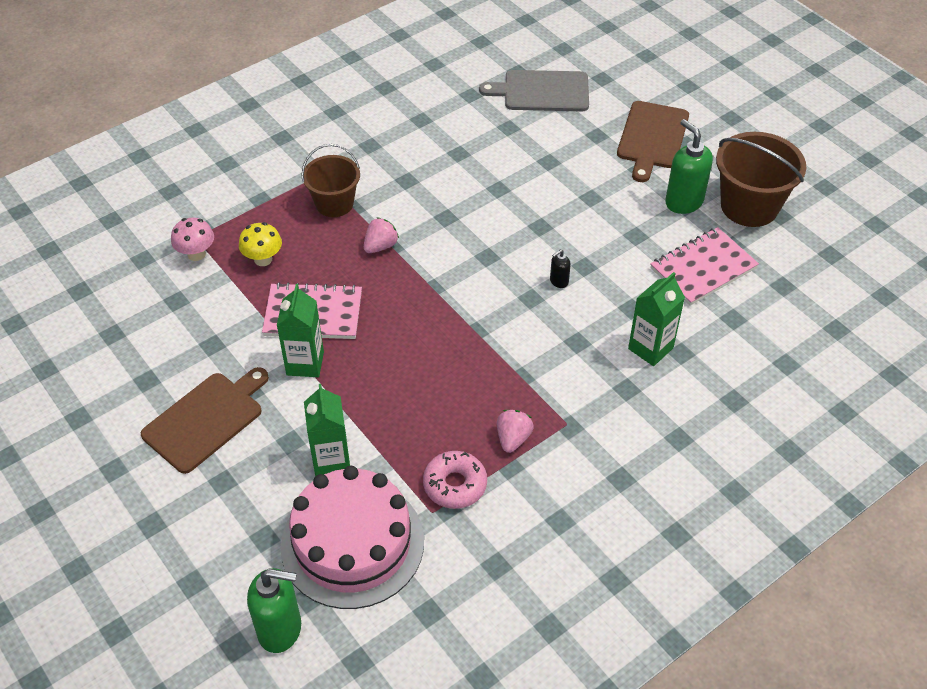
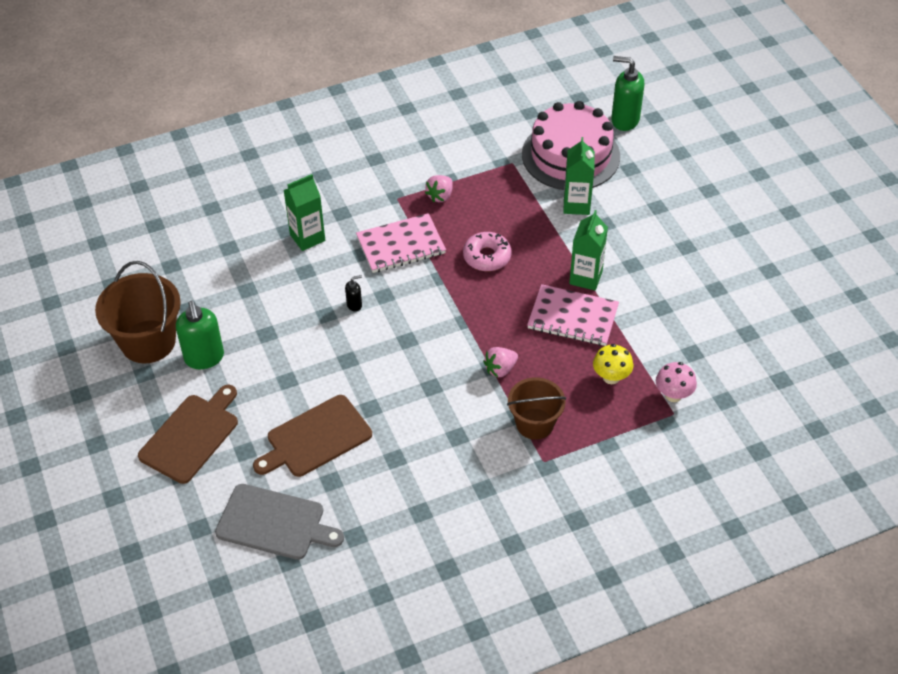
camera: 165 degrees left, 0 degrees up
(206, 419) = (668, 250): brown cutting board -> brown cutting board (315, 438)
(455, 485) = (491, 175): pink donut -> pink donut (487, 256)
(703, 268) = (226, 292): pink notebook -> pink notebook (401, 245)

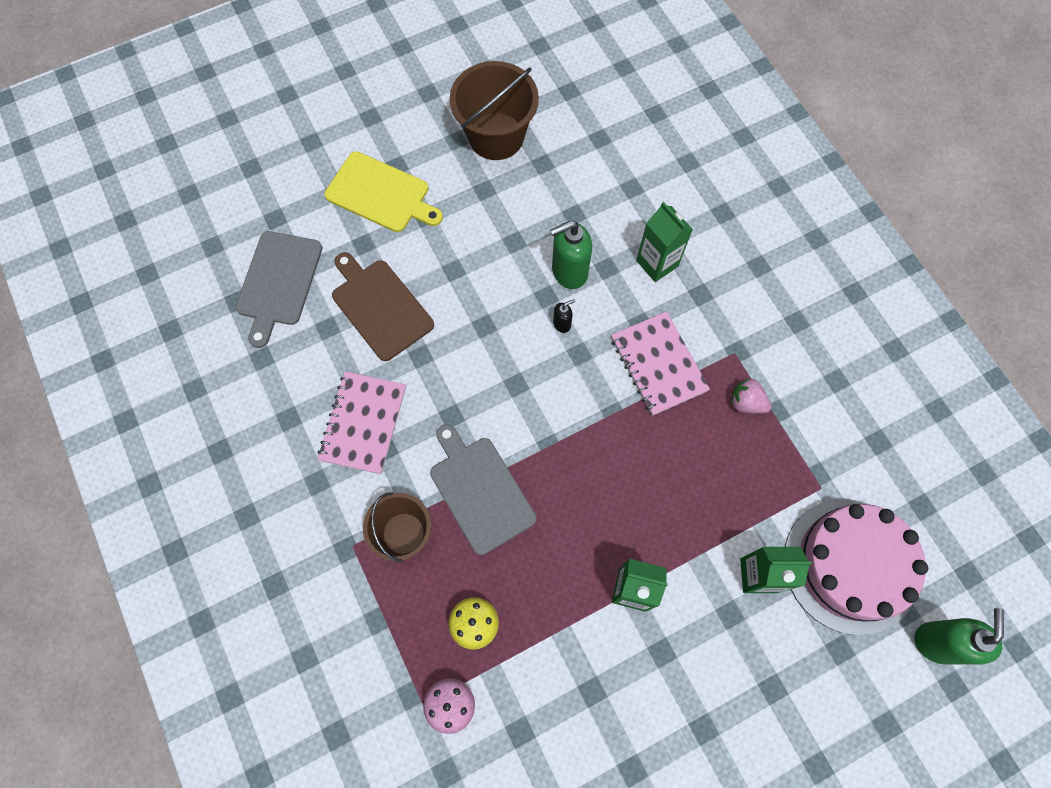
camera: 85 degrees right, 20 degrees up
(191, 436) = (381, 194): brown cutting board -> yellow cutting board
(204, 358) = (478, 189): green soap dispenser -> green soap dispenser (569, 272)
(354, 305) = (562, 324): black soap dispenser -> black soap dispenser turned 90 degrees counterclockwise
(487, 256) = (653, 465): pink donut -> none
(500, 369) = (480, 490): pink strawberry -> grey cutting board
(573, 317) = (565, 574): pink notebook -> pink notebook (363, 423)

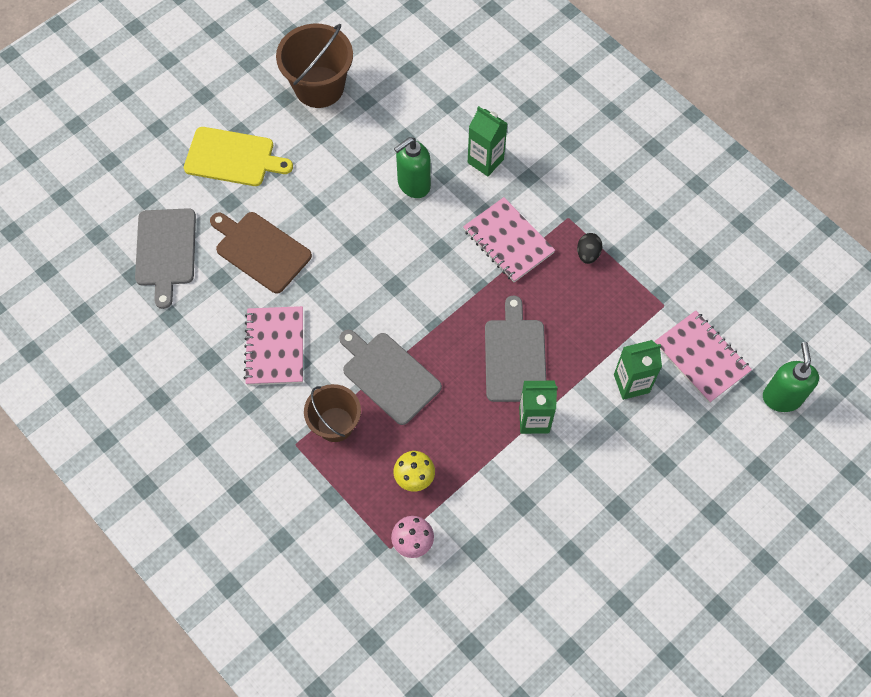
camera: 15 degrees left, 5 degrees down
(562, 324) = (419, 228): black soap dispenser -> none
(630, 505) = (515, 356): none -> grey cutting board
(746, 402) = (588, 254): pink strawberry -> black egg
(850, 565) = (701, 358): pink cake -> pink notebook

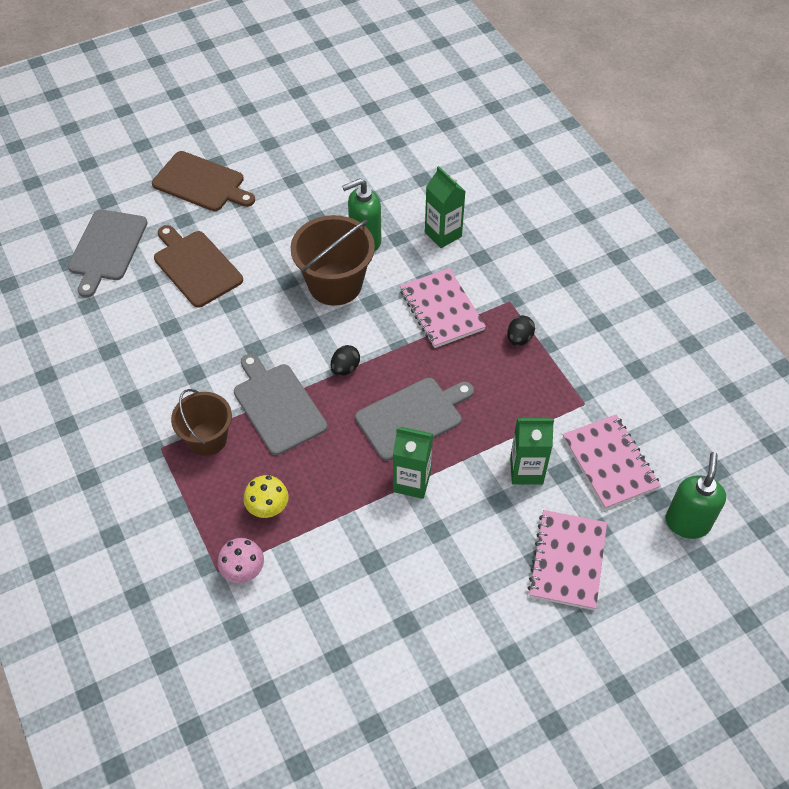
camera: 15 degrees right, 10 degrees down
(233, 158) = (201, 183): yellow cutting board -> brown cutting board
(275, 347) = (176, 354): pink notebook -> pink notebook (567, 561)
(319, 87) = (305, 140): brown bucket -> brown bucket (335, 284)
(438, 322) = (345, 368): none -> black egg
(515, 356) = (412, 417): grey cutting board -> grey cutting board turned 45 degrees clockwise

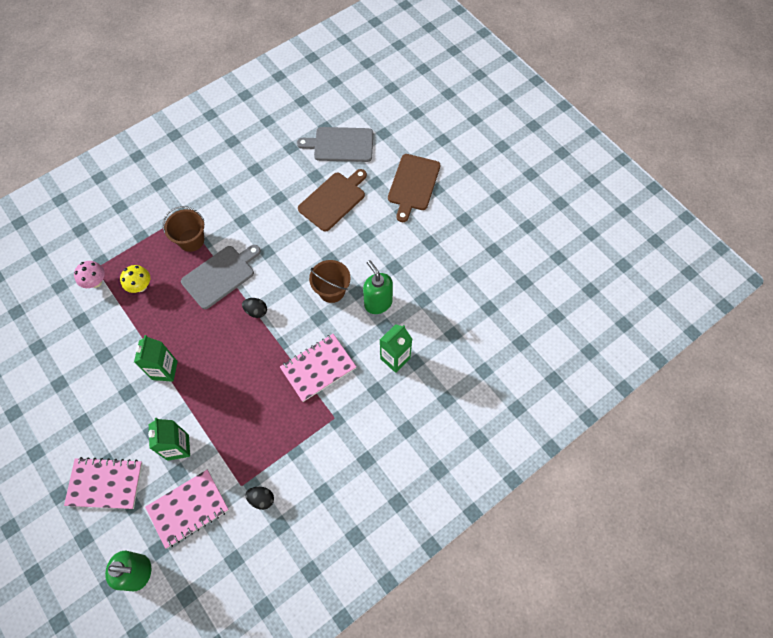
camera: 80 degrees right, 10 degrees up
(335, 284) = (332, 290): brown bucket -> brown bucket, size x0.66
(412, 417) = (218, 362): grey cutting board -> none
(519, 338) = (298, 429): black egg -> black egg (261, 499)

